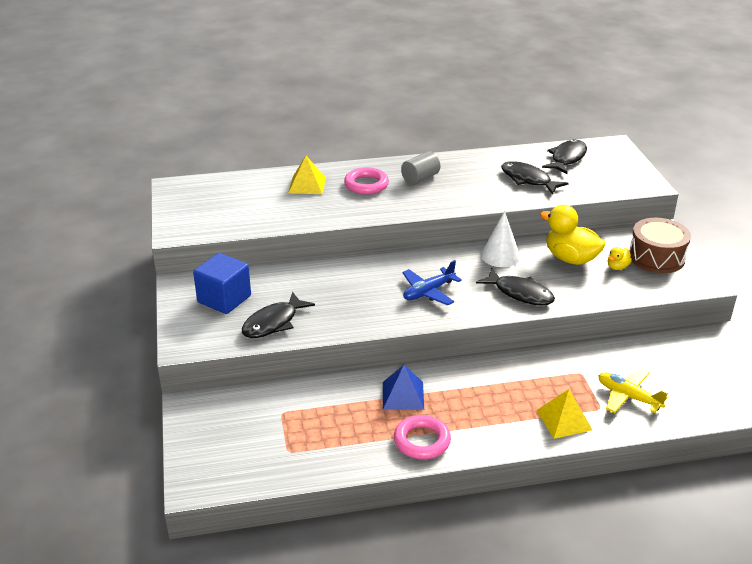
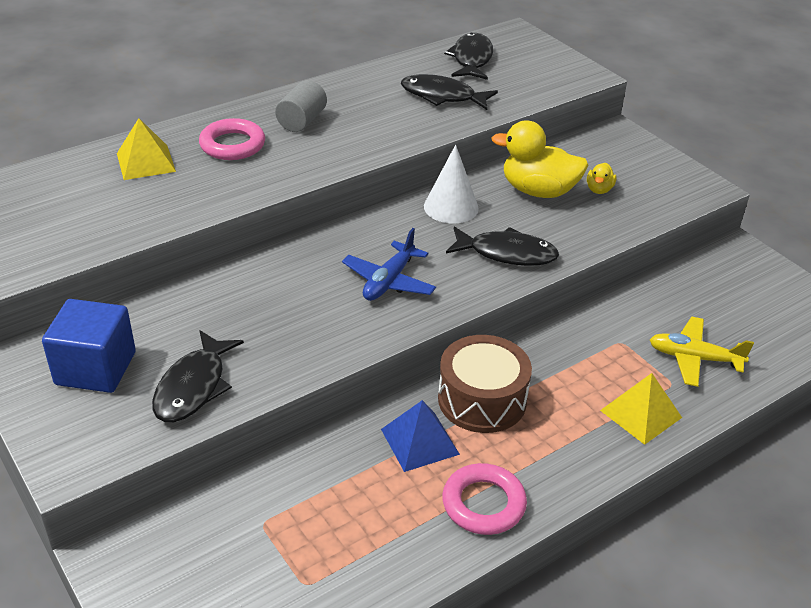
camera: 25 degrees left, 5 degrees up
(656, 257) = (634, 166): brown drum -> brown drum (482, 399)

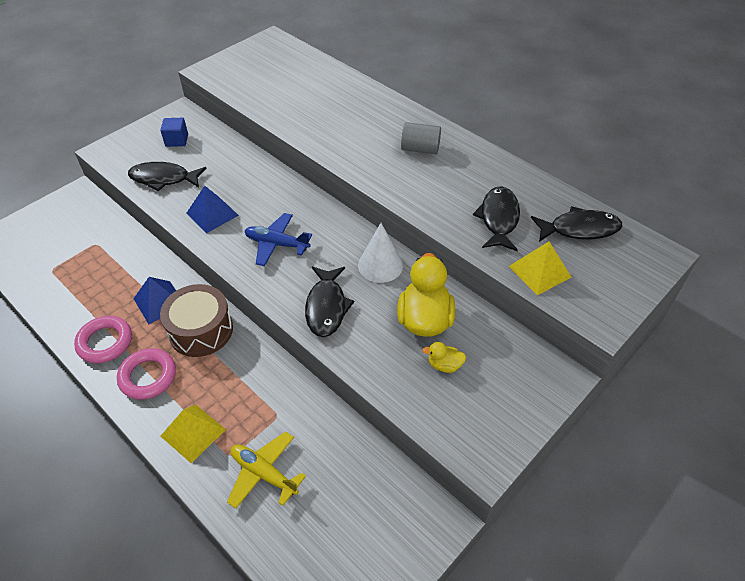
camera: 80 degrees right, 10 degrees up
(95, 368) = (177, 140): blue cube -> blue cube, size x0.58
(145, 162) = (339, 95): yellow pyramid -> yellow pyramid (539, 271)
(232, 145) = (374, 124): pink ring -> pink ring (148, 376)
(304, 336) = (212, 214): none -> blue pyramid
(694, 358) = (264, 473): yellow plane -> yellow plane turned 60 degrees counterclockwise

